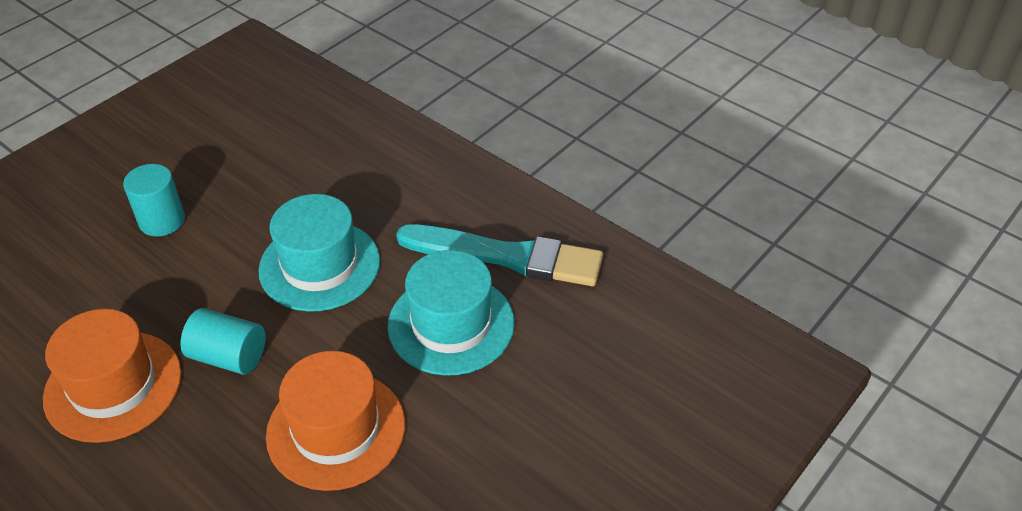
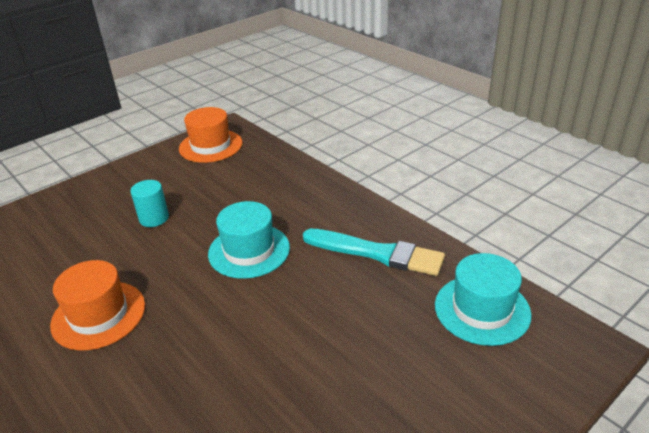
camera: 10 degrees right, 10 degrees down
(229, 356) = (178, 302): turquoise cylinder -> none
(336, 429) = (241, 356): orange hat -> orange hat (210, 146)
(451, 324) = (332, 293): turquoise hat -> turquoise hat (482, 309)

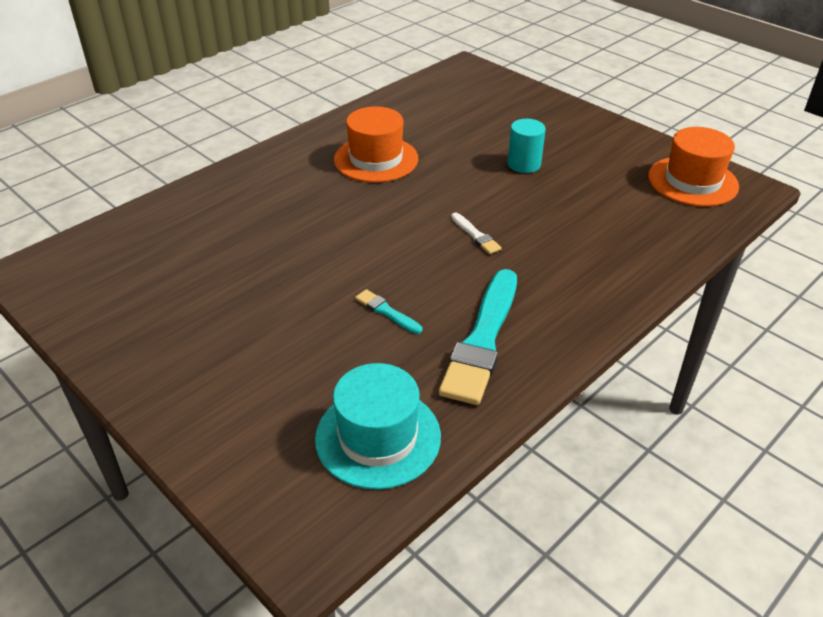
camera: 85 degrees right, 5 degrees up
(249, 250) = (476, 235): turquoise hat -> white brush
(343, 305) = (387, 312): none -> turquoise brush

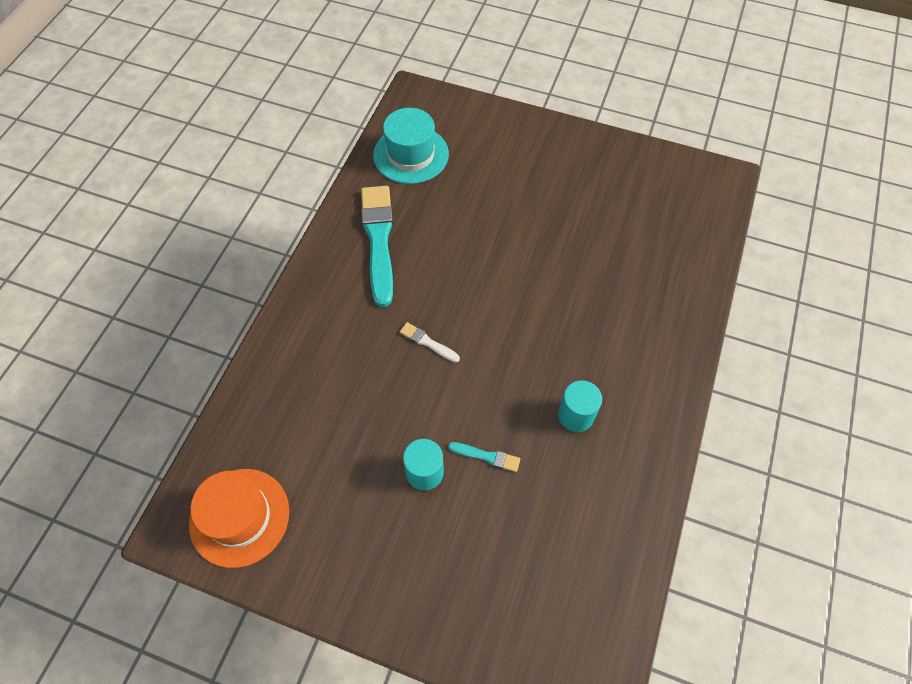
camera: 155 degrees right, 20 degrees up
(376, 159) = (576, 415): orange hat -> turquoise cylinder
(387, 312) = (455, 238): turquoise brush -> turquoise brush (486, 456)

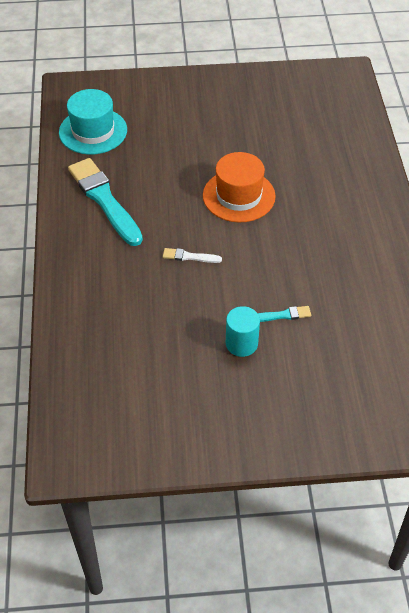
camera: 25 degrees left, 10 degrees down
(239, 517) = (112, 431): orange hat -> orange hat (239, 196)
(576, 415) = (332, 264): turquoise cylinder -> none

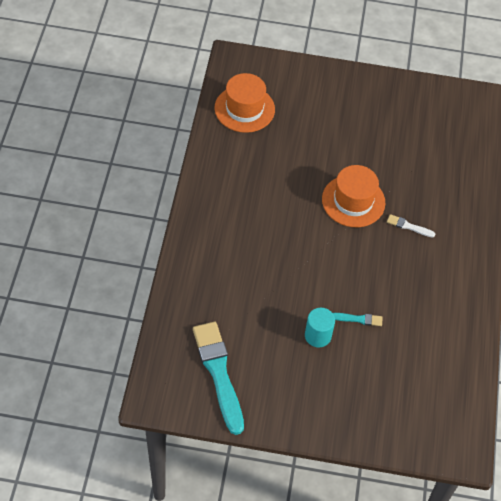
camera: 10 degrees right, 5 degrees up
(93, 131) = (244, 109): turquoise hat -> orange hat
(104, 200) = (238, 178): turquoise brush -> turquoise brush (218, 373)
(189, 257) = (296, 248): white brush -> white brush (408, 226)

